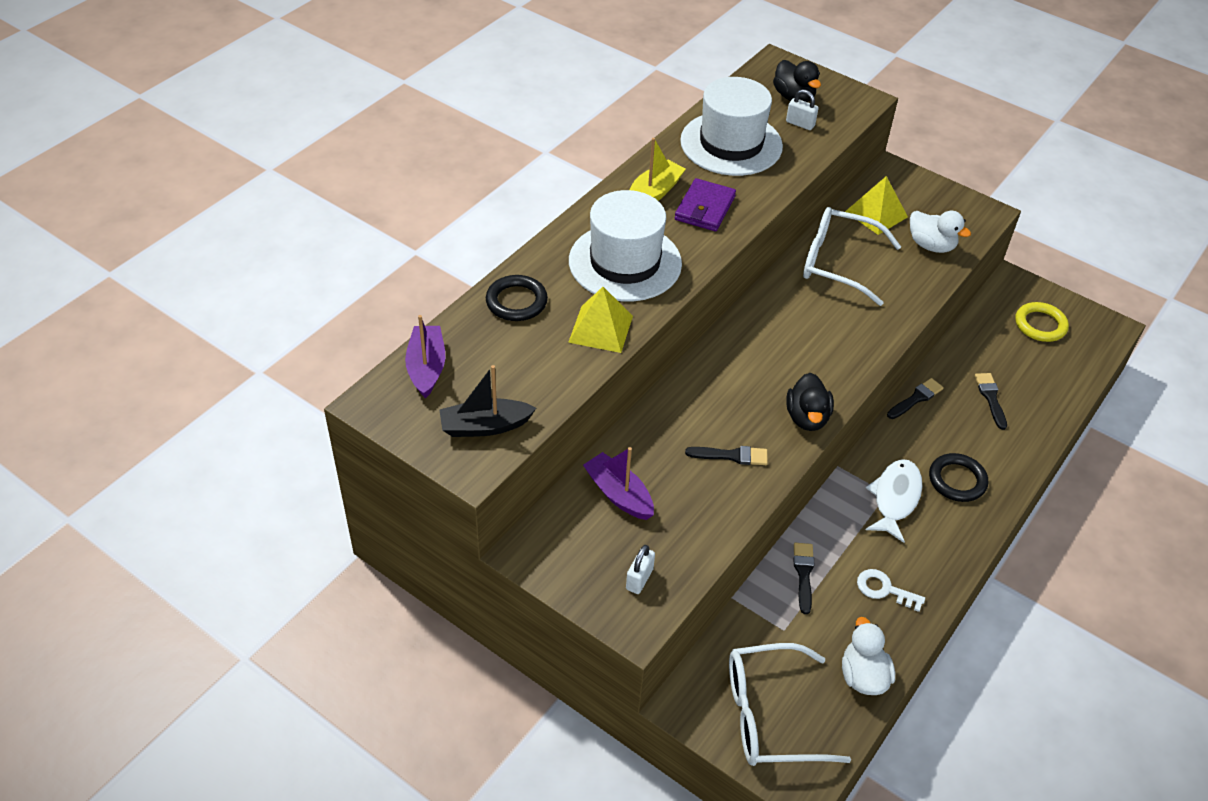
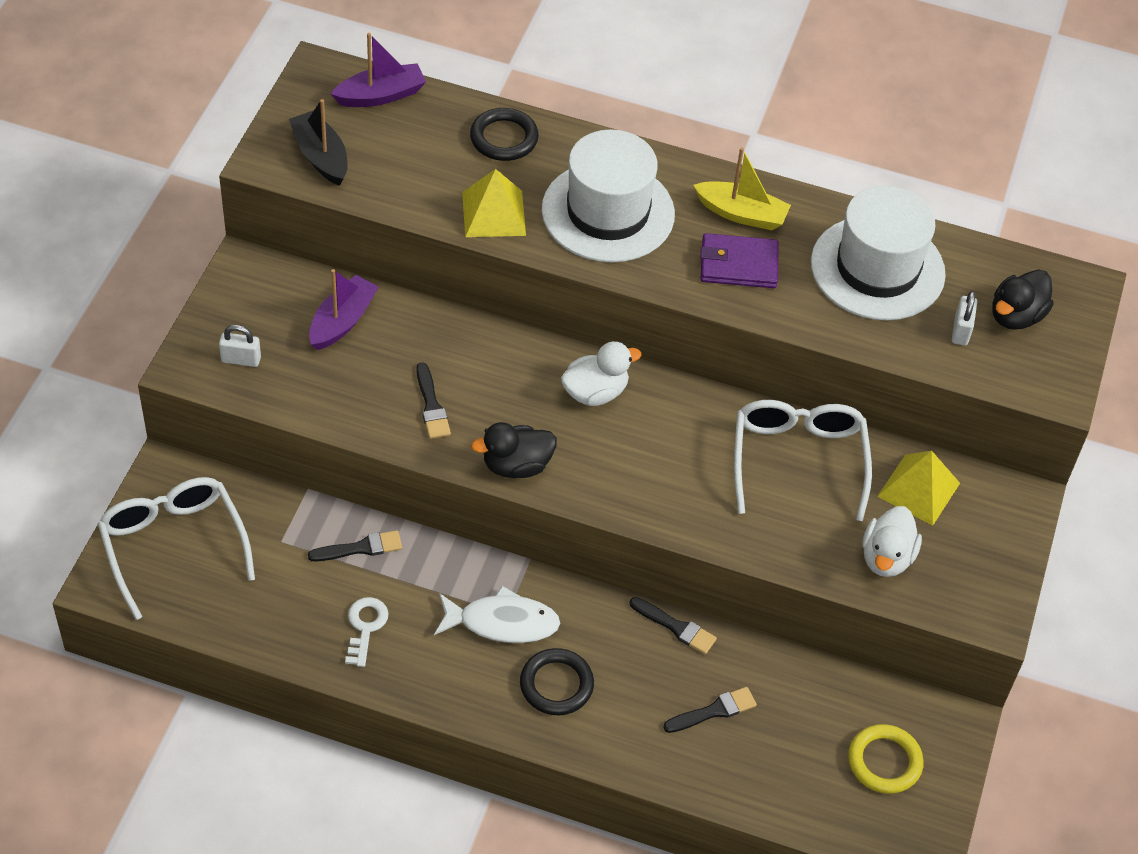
camera: 70 degrees right, 5 degrees up
(863, 676) = (245, 620): white duck -> white duck (595, 392)

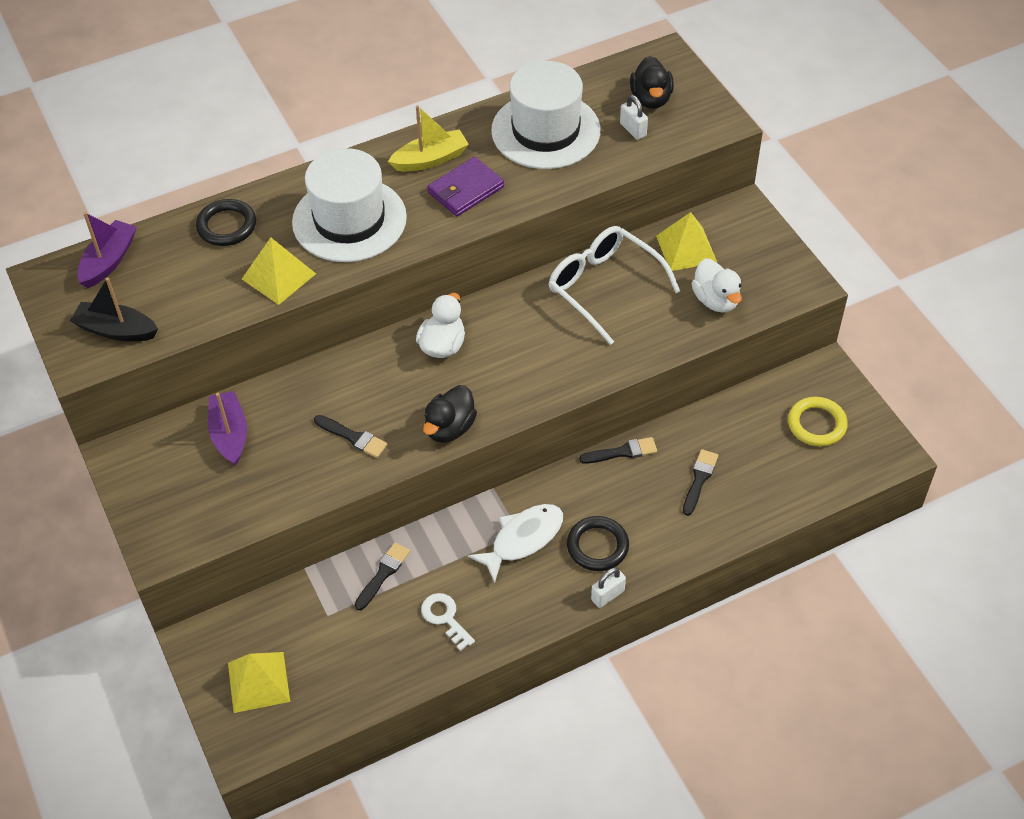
camera: 40 degrees left, 0 degrees up
(173, 545) = (258, 682): white glasses -> yellow pyramid
(241, 359) = (191, 514): white padlock -> white padlock (607, 595)

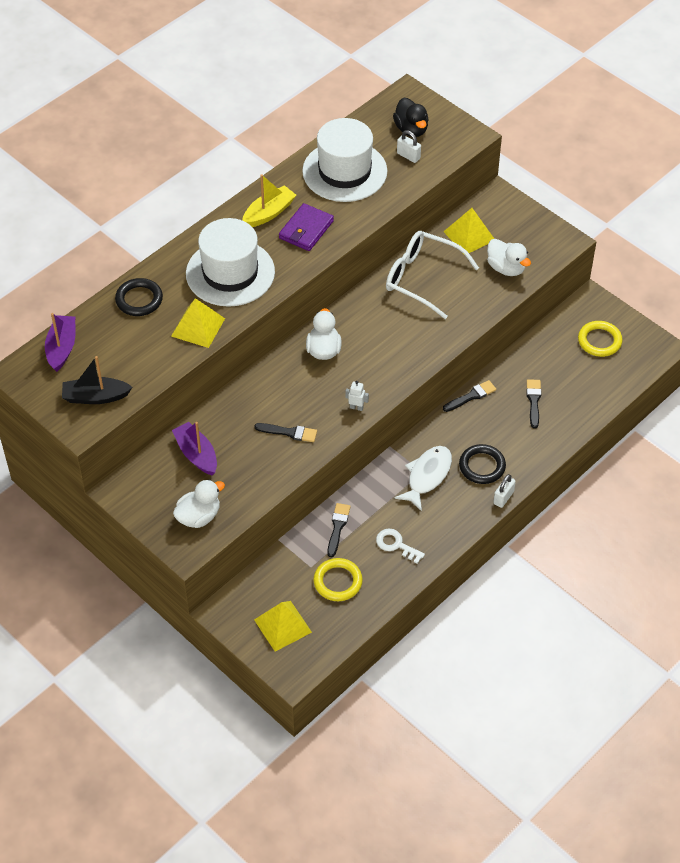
camera: 20 degrees left, 0 degrees up
(194, 513) = (199, 516): none -> white duck
(351, 644) = (338, 582): none -> yellow ring
(450, 428) = (356, 407): black duck -> white robot

